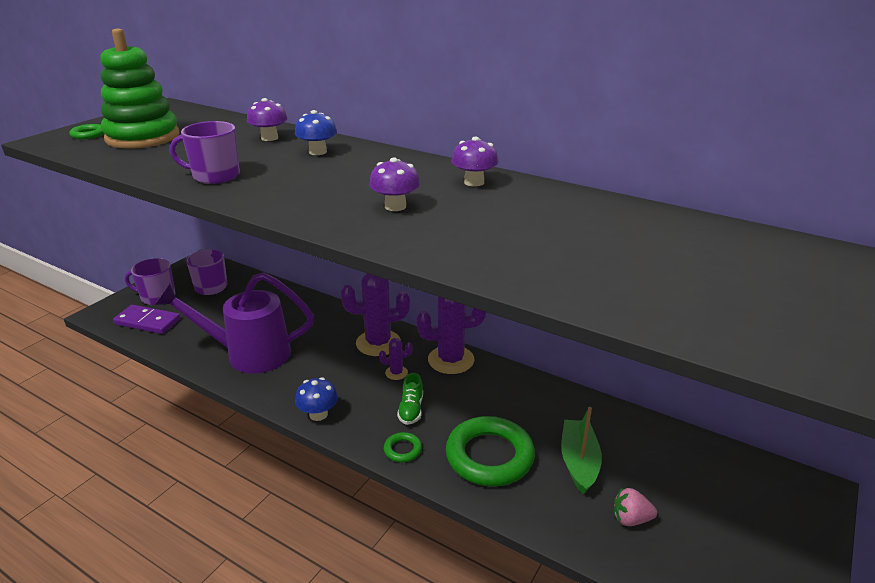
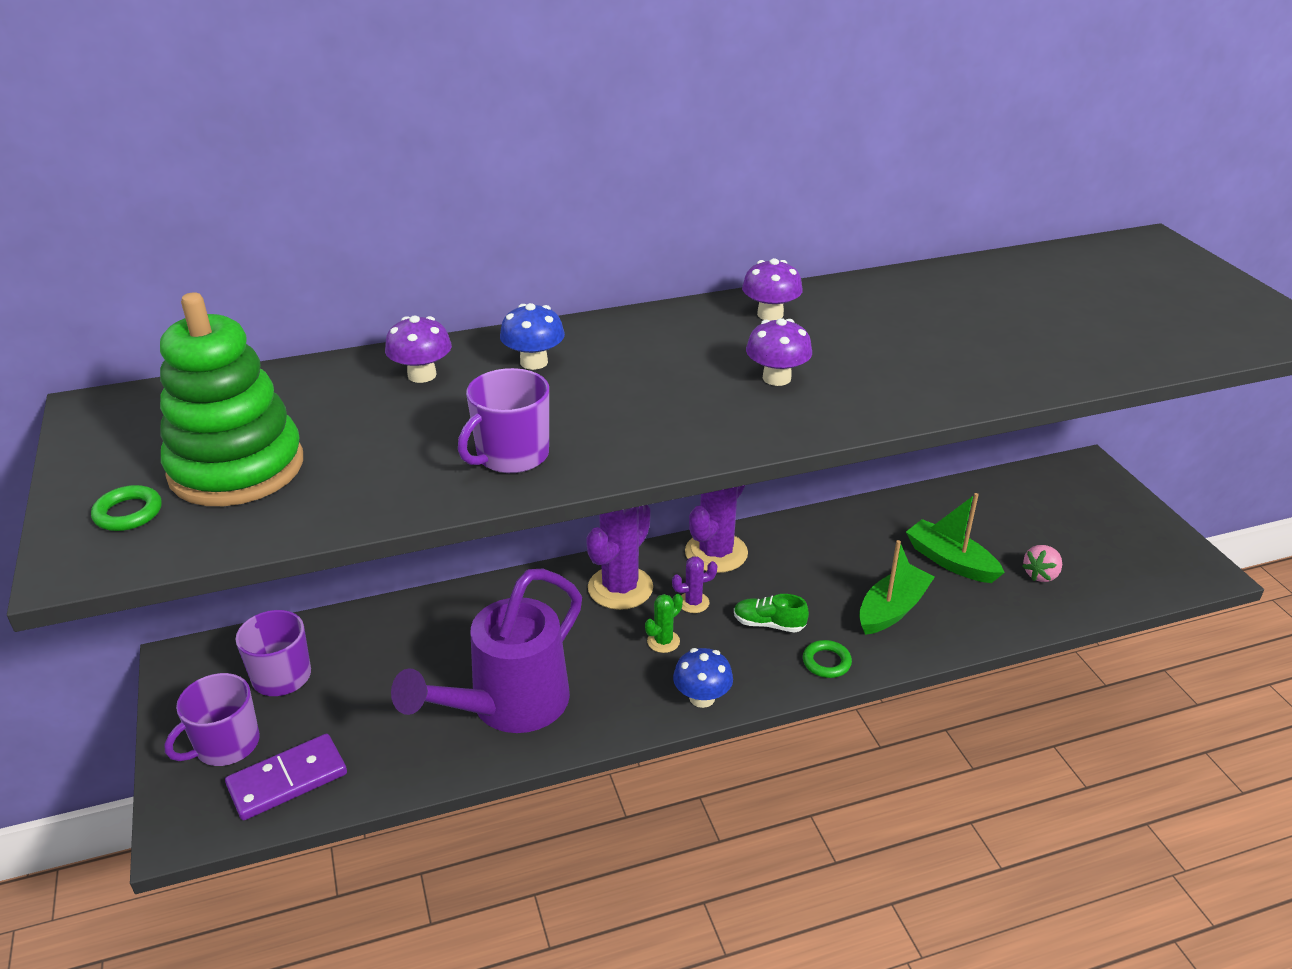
camera: 50 degrees left, 5 degrees up
(351, 378) = (663, 641): none -> green cactus
(396, 373) = (693, 602): purple cactus -> purple cactus turned 45 degrees clockwise
(411, 409) = (769, 624): green shoe -> green shoe turned 150 degrees clockwise
(489, 456) = (892, 609): green ring -> green boat

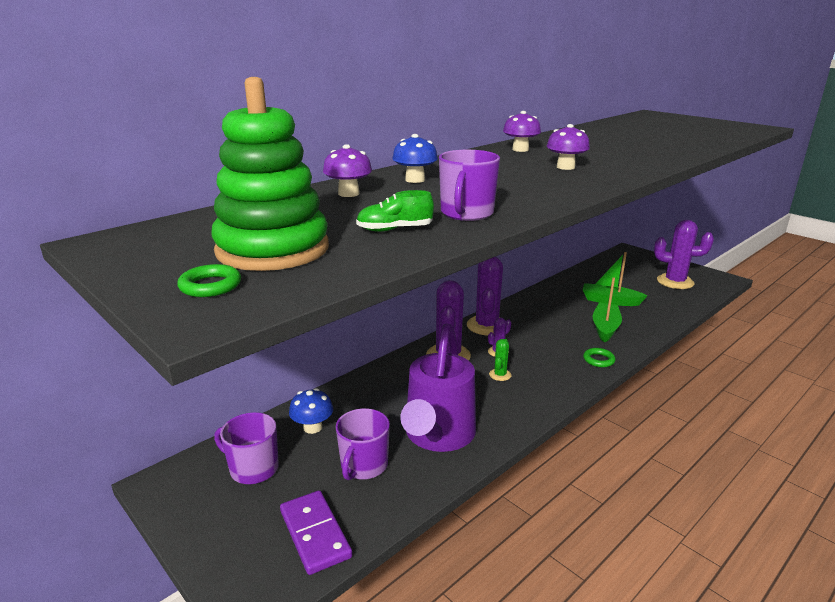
camera: 25 degrees left, 10 degrees down
(226, 745) = (243, 528): purple mug -> purple mug (363, 466)
(287, 780) = (315, 534): purple domino -> purple domino turned 60 degrees counterclockwise
(702, 697) = (550, 396): blue mushroom -> blue mushroom (312, 427)
(769, 624) = (550, 351): green shoe -> green shoe (395, 229)
(1041, 575) = (657, 296): pink strawberry -> none
(1105, 554) = (675, 282): none -> purple cactus

